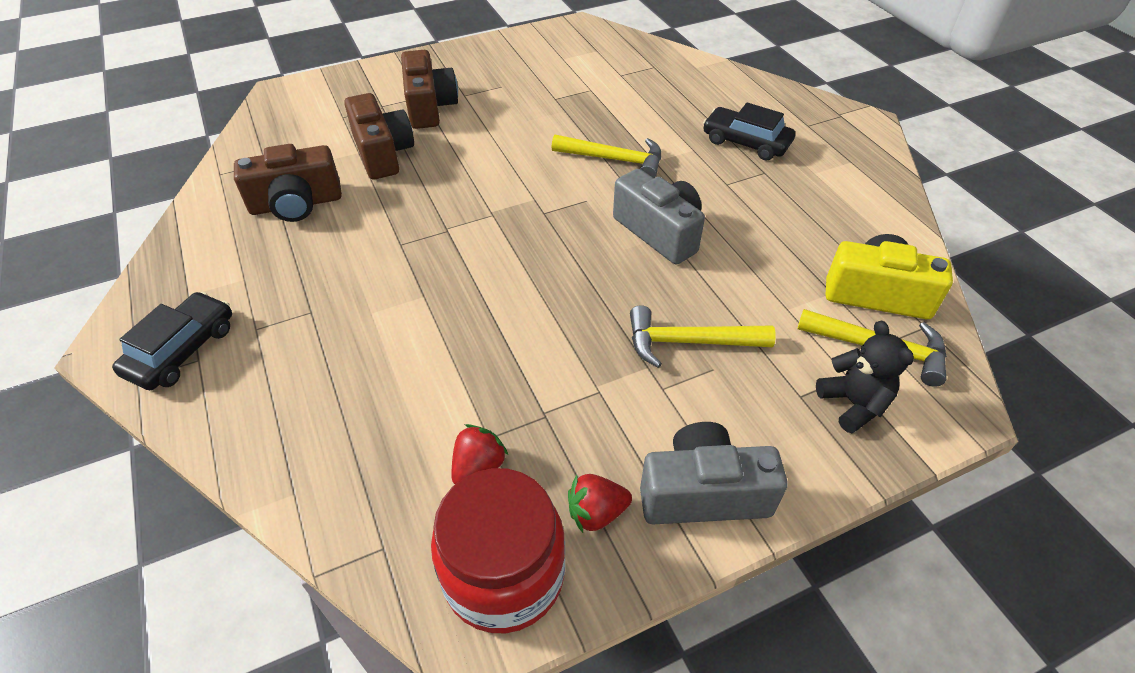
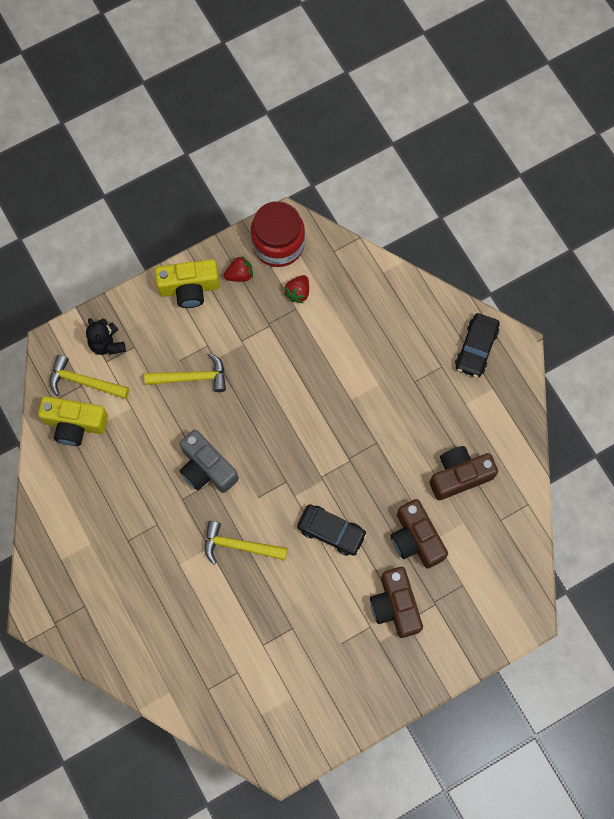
camera: 175 degrees right, 25 degrees up
(703, 493) = (189, 288): grey camera -> yellow camera
(746, 142) = (137, 577): black car -> black car (331, 531)

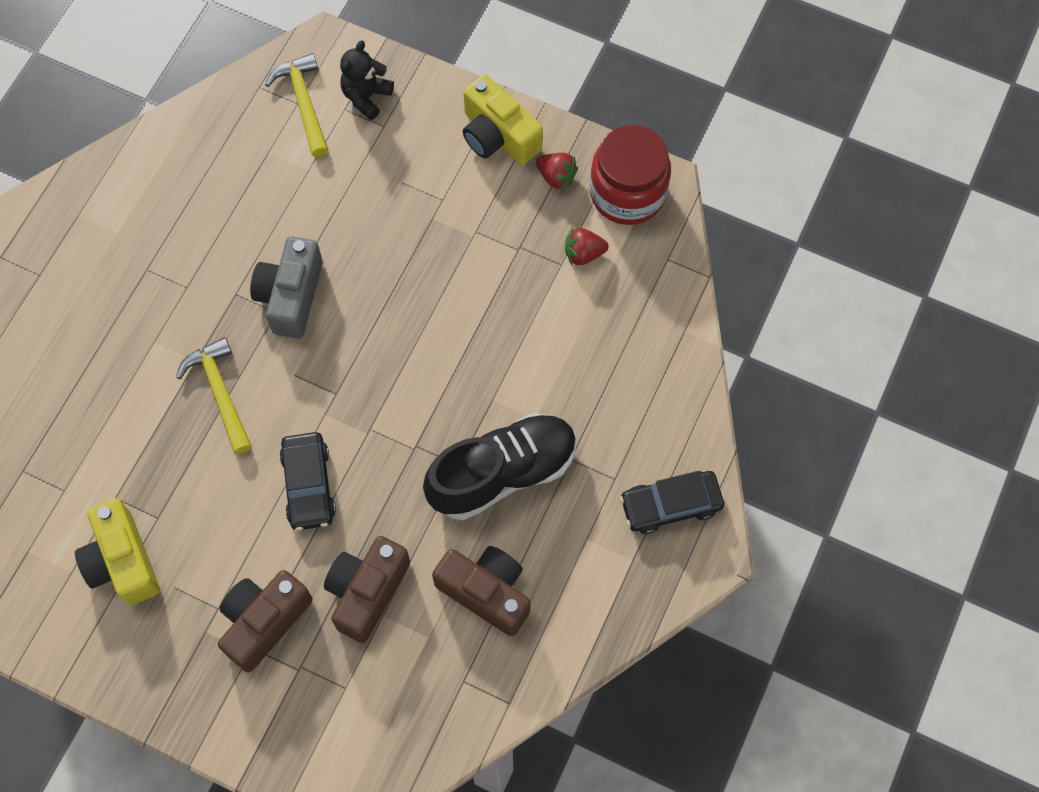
camera: 55 degrees right, 5 degrees down
(75, 424) = (247, 127): yellow camera -> yellow camera (123, 561)
(192, 377) = (391, 209): yellow hammer -> none
(397, 422) = (502, 473): none -> black shoe

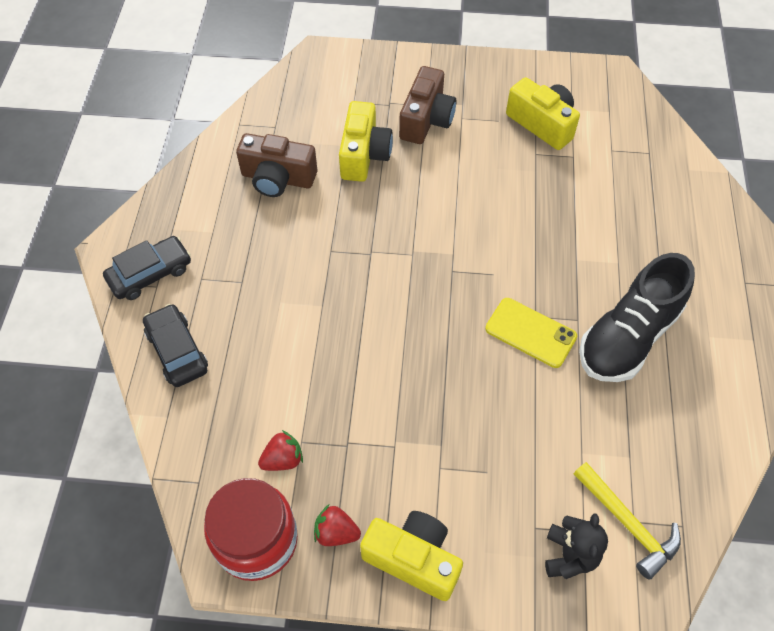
camera: 160 degrees right, 10 degrees down
(220, 392) = (543, 243): yellow hammer -> none
(291, 296) = (530, 333): grey camera -> yellow phone
(308, 485) = (439, 204): black car -> black car (177, 351)
(367, 591) = (364, 155): brown camera -> yellow camera
(502, 473) = (293, 255): black shoe -> black shoe (628, 337)

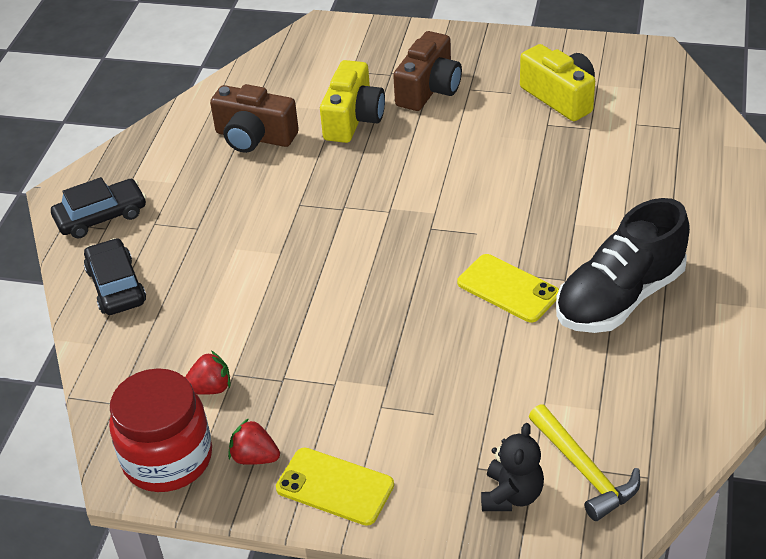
camera: 10 degrees right, 15 degrees down
(413, 559) = (335, 486): yellow camera -> yellow phone

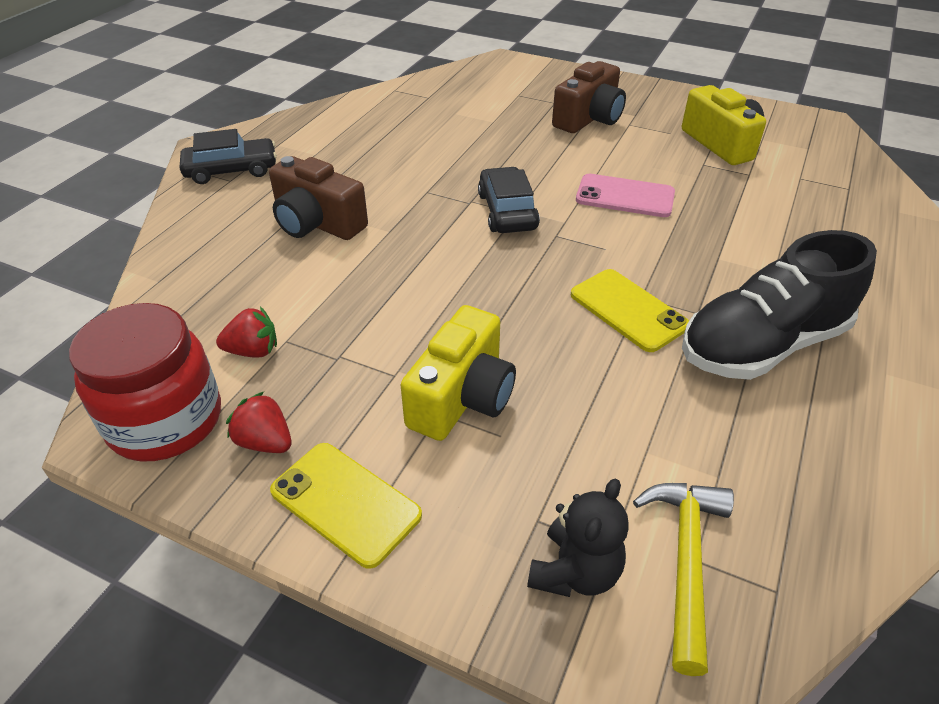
camera: 10 degrees right, 0 degrees up
(116, 286) = (211, 231): black car -> black car (507, 211)
(254, 137) = (407, 130): brown camera -> brown camera (317, 223)
(353, 119) = (507, 130): yellow camera -> yellow camera (462, 397)
(482, 175) = (625, 196): none -> pink phone
(585, 471) = (685, 560): yellow hammer -> yellow hammer turned 150 degrees counterclockwise

